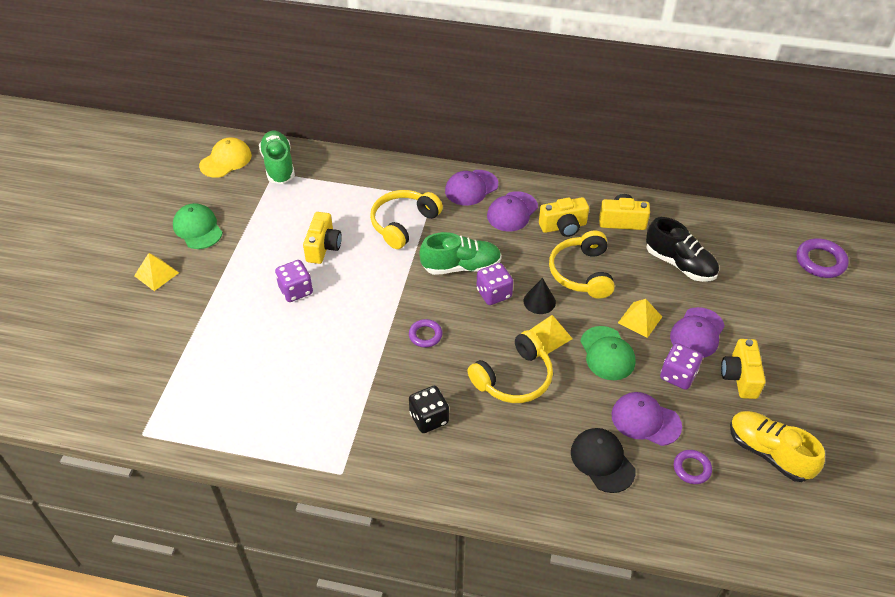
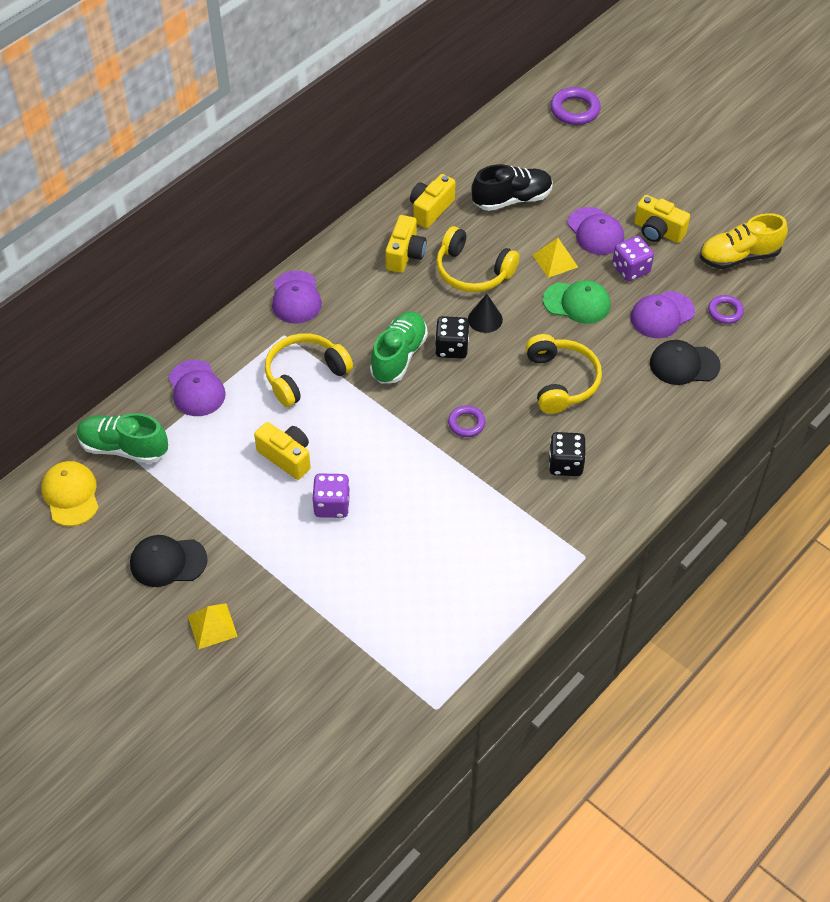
camera: 60 degrees left, 5 degrees up
(198, 228) = (168, 562): green cap -> black cap
(403, 224) = (305, 375): yellow headphones -> yellow headphones turned 75 degrees clockwise
(494, 293) = (451, 348): purple dice -> black dice
(512, 212) = (355, 282): purple cap -> purple cap (196, 388)
(549, 335) = (529, 332): yellow pyramid -> none

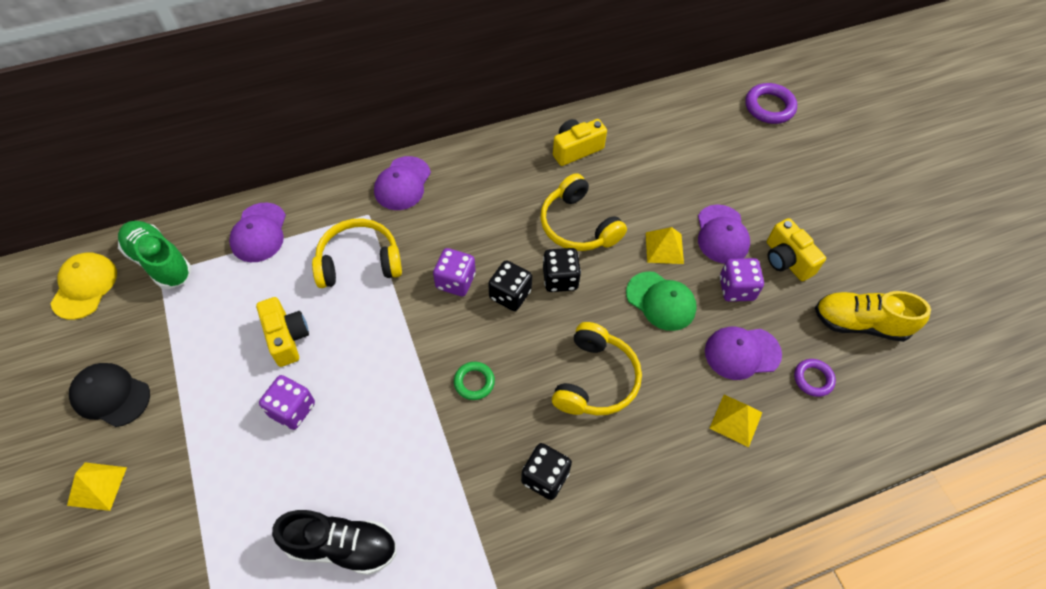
camera: 25 degrees right, 5 degrees up
(399, 356) = (455, 281): green shoe -> purple dice
(405, 254) = (525, 183): yellow camera -> none
(466, 423) = (474, 382): purple ring -> green ring
(485, 319) = (560, 279): black cone -> black dice
(512, 199) = (658, 169): black shoe -> black shoe (341, 546)
(684, 364) = (735, 420): black cap -> yellow pyramid

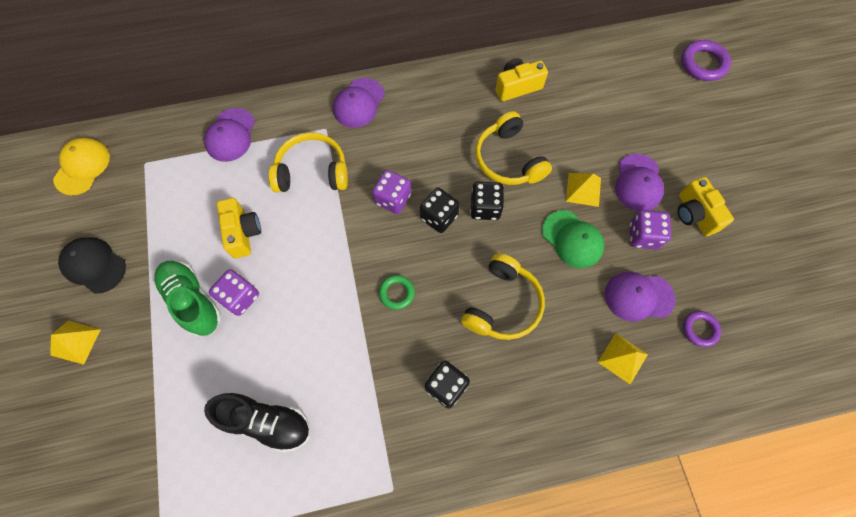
camera: 10 degrees right, 10 degrees up
(159, 262) = (145, 152): green shoe -> green shoe (193, 301)
(860, 323) = (753, 283): yellow shoe -> none

